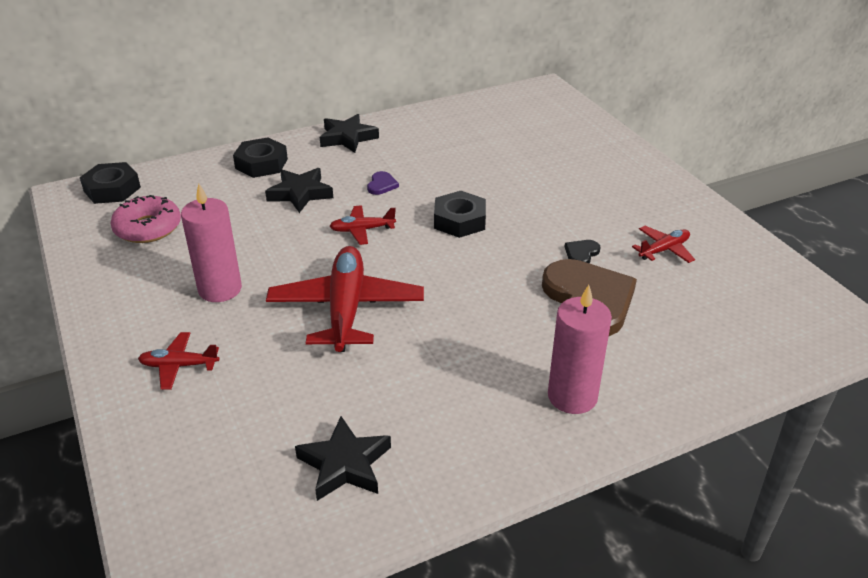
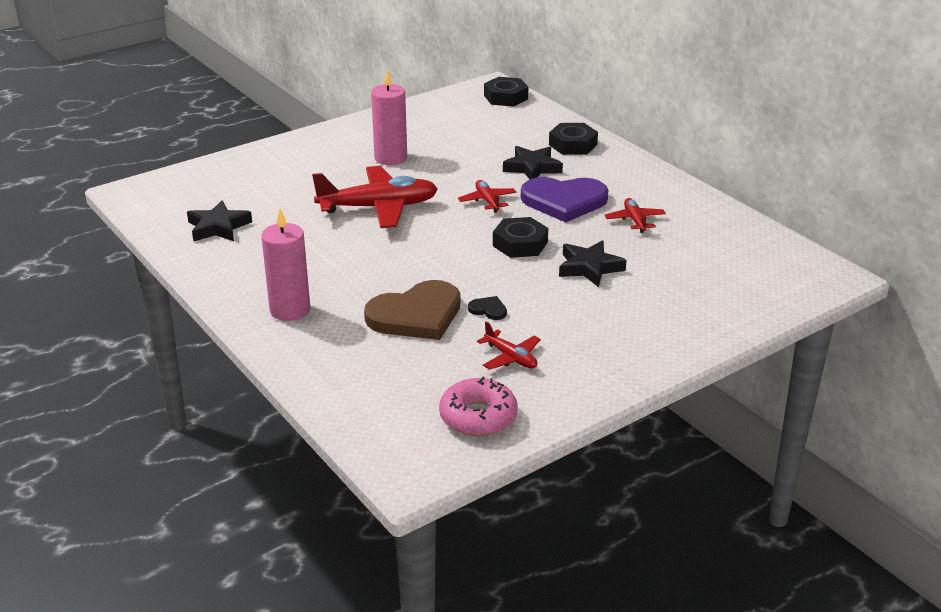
camera: 80 degrees right, 5 degrees down
(148, 228) = (459, 120): pink donut -> pink donut (478, 416)
(179, 366) = (305, 159): red plane -> red plane (635, 220)
(347, 138) = (641, 175): black star -> black star (589, 268)
(382, 185) = (564, 201): purple heart -> purple heart, size x2.48

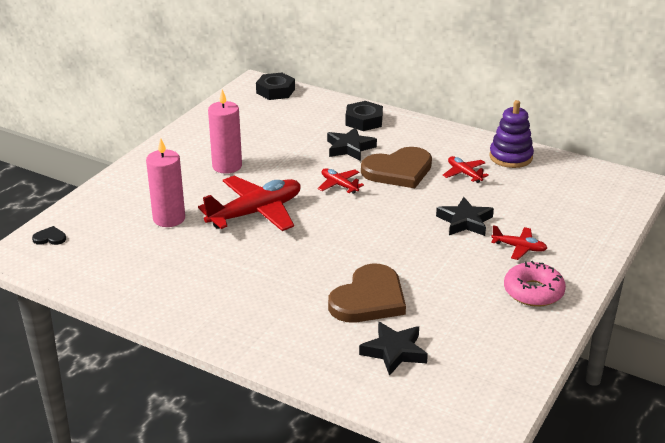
camera: 25 degrees left, 0 degrees up
(218, 227) = (131, 266): black star -> black star (394, 352)
(290, 310) = (261, 324): pink candle -> pink candle (169, 218)
(478, 416) = (490, 369): pink donut -> pink donut (533, 292)
(488, 310) = (420, 278): black heart -> black heart (50, 238)
(510, 357) = (471, 313): red plane -> red plane (519, 248)
(520, 244) = (396, 215): black nut -> none
(564, 201) = (398, 171): purple heart -> brown heart
(705, 215) = (510, 157): none -> purple stacking toy

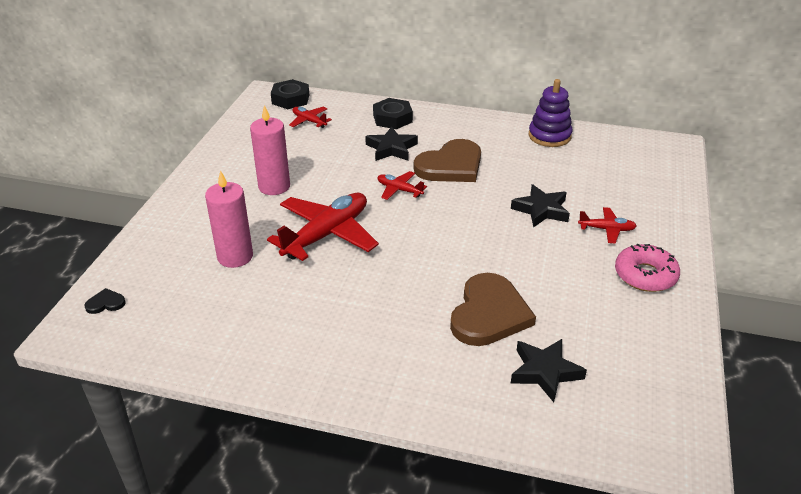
camera: 15 degrees left, 5 degrees up
(464, 174) = (515, 159): red plane -> red plane (309, 121)

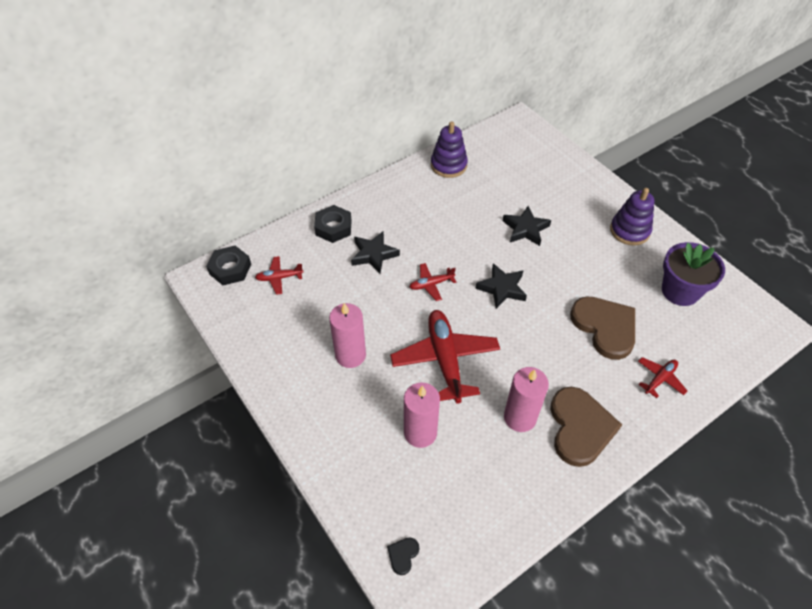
camera: 50 degrees left, 15 degrees up
(312, 306) = (520, 417): none -> pink candle
(451, 166) = (430, 237): brown heart -> brown heart (580, 427)
(545, 372) = (676, 337): black star -> black star (502, 288)
(606, 229) = (573, 214): red plane -> red plane (660, 379)
(616, 348) = (680, 291): none -> purple flower pot
(645, 275) = (629, 231): pink donut -> purple stacking toy

